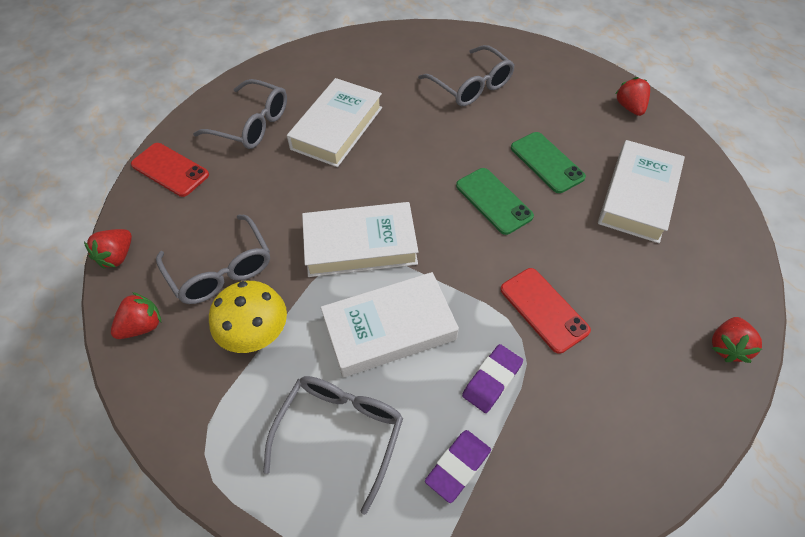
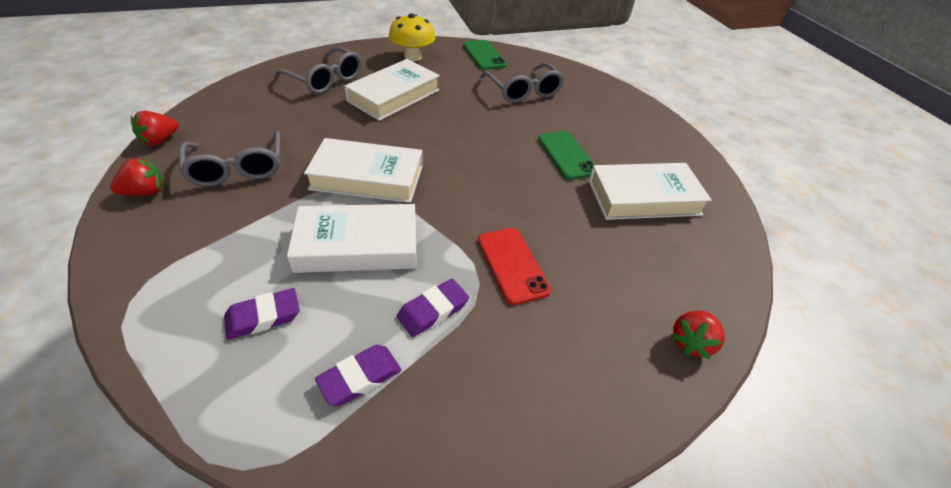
camera: 10 degrees right, 10 degrees down
(170, 170) = (242, 94): red phone -> none
(256, 334) = (236, 220): yellow mushroom -> yellow mushroom (412, 57)
(340, 432) = (263, 317): grey glasses -> purple eraser
(493, 201) = (504, 172): green phone -> green phone (484, 55)
(629, 107) = (661, 133): red strawberry -> none
(638, 196) = (644, 198): white book -> white book turned 45 degrees clockwise

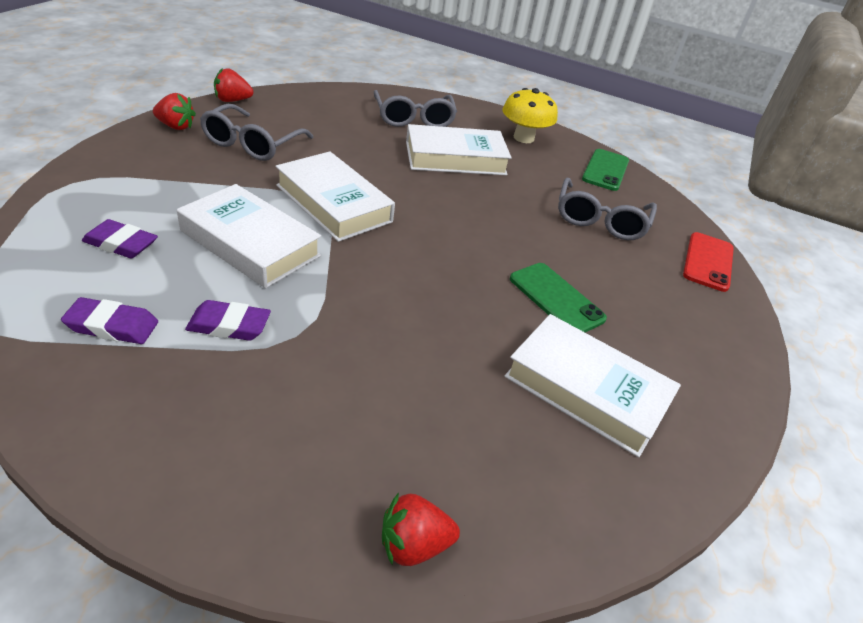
camera: 40 degrees right, 5 degrees down
(512, 265) = (346, 344): red phone -> red phone (708, 262)
(567, 155) = (556, 298): green phone -> green phone turned 60 degrees counterclockwise

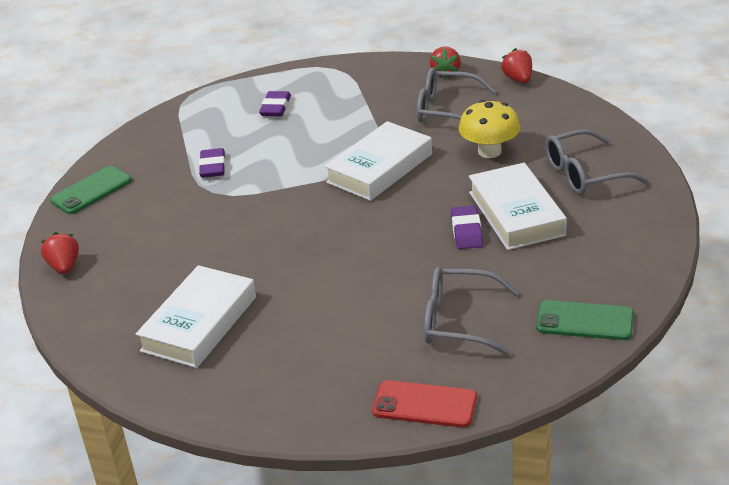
camera: 90 degrees right, 5 degrees down
(112, 326) = (198, 132): purple eraser -> purple eraser (467, 231)
(250, 243) = (303, 149): white book -> none
(523, 138) = (612, 252): yellow mushroom -> yellow mushroom (489, 151)
(556, 298) = (305, 300): green phone -> green phone (91, 191)

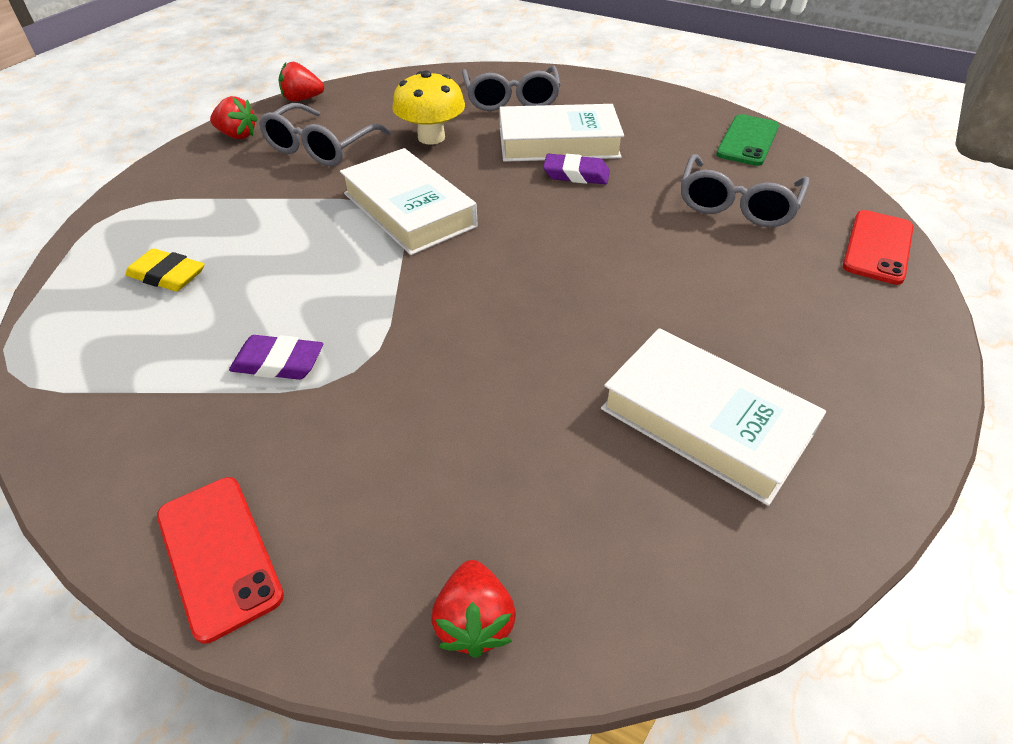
camera: 80 degrees left, 10 degrees up
(64, 266) = (474, 622): red strawberry -> red strawberry turned 90 degrees counterclockwise
(91, 191) = (219, 554): green phone -> red phone
(275, 107) = (167, 275): purple eraser -> yellow eraser

